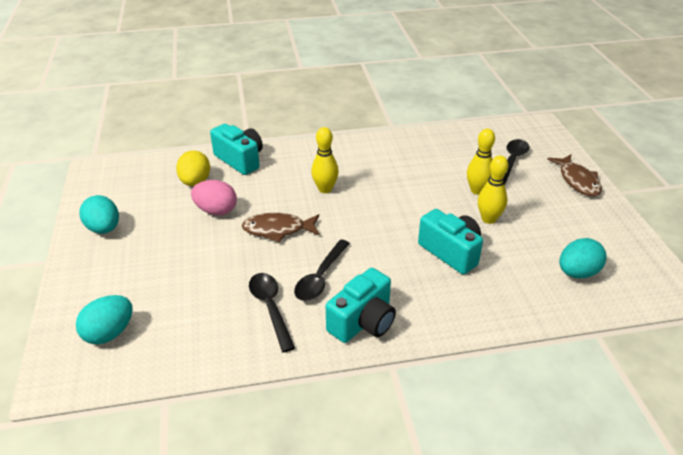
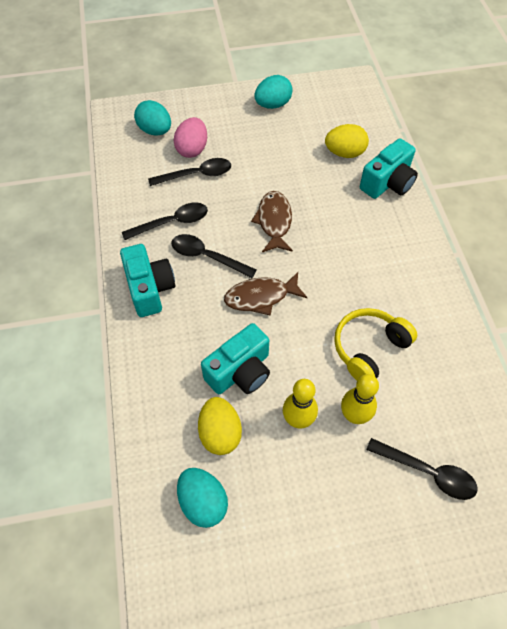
camera: 90 degrees right, 20 degrees up
(199, 290) = (196, 175): none -> black spoon
(216, 211) = (301, 173): pink egg -> pink egg (192, 149)
(325, 189) = (343, 258): yellow bowling pin -> none
(363, 322) = (150, 289): turquoise camera -> turquoise camera turned 150 degrees counterclockwise
(416, 180) = (369, 348): none -> yellow headphones
(513, 264) = (220, 433): none -> yellow egg
(577, 181) = (390, 557): brown fish -> brown fish (261, 297)

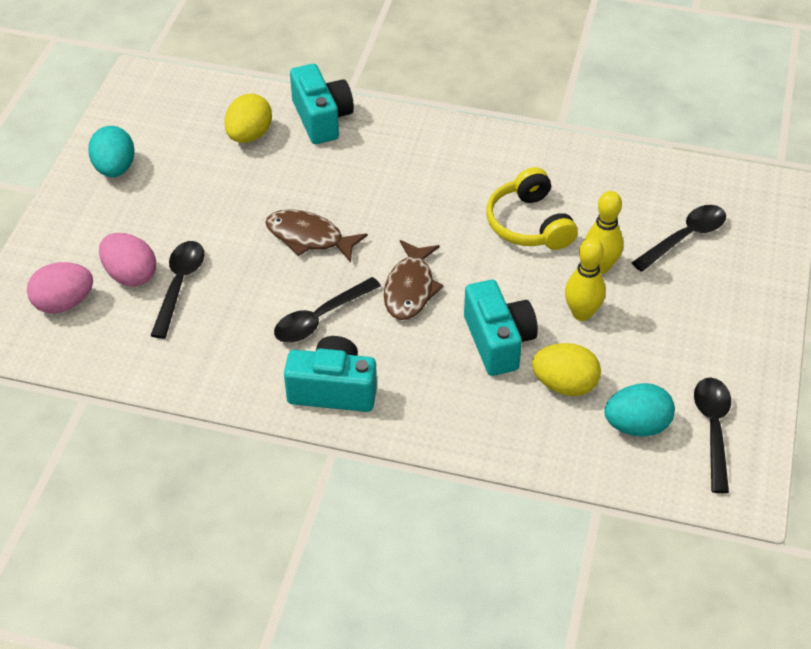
camera: 65 degrees left, 10 degrees down
(155, 131) = (64, 303): turquoise egg -> pink egg
(172, 223) = (242, 335): black spoon -> black spoon (713, 429)

